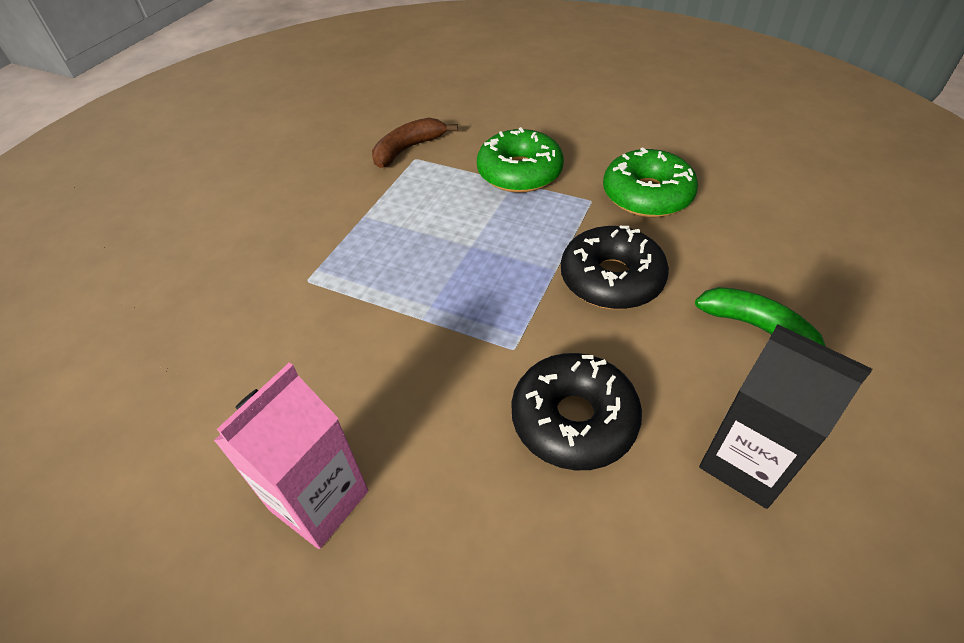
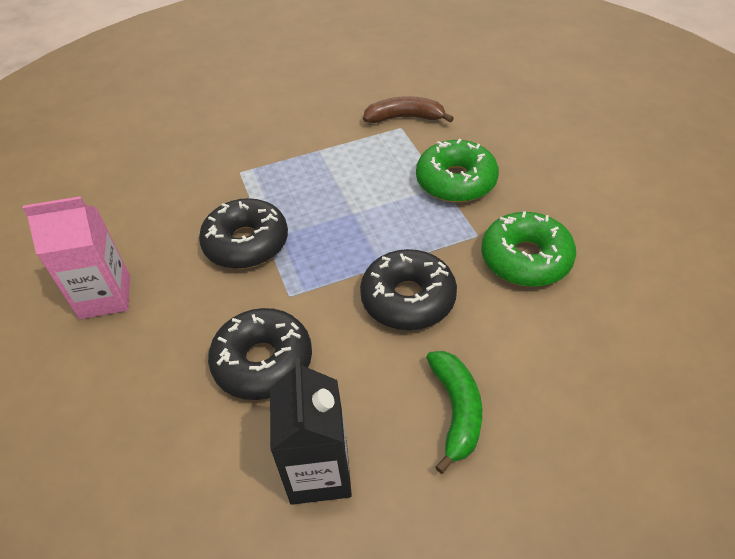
camera: 45 degrees right, 0 degrees up
(407, 335) = (246, 243): none -> black donut

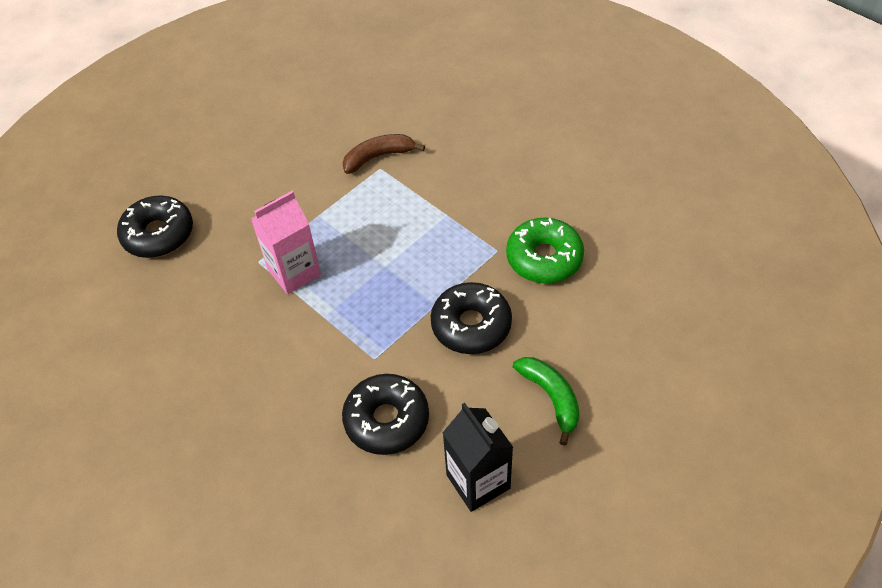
camera: 25 degrees left, 5 degrees up
(105, 297) = (214, 420): pink carton -> pink carton (294, 272)
(246, 243) = (308, 327): black donut -> black donut (158, 234)
(456, 181) = (455, 206): green donut -> none

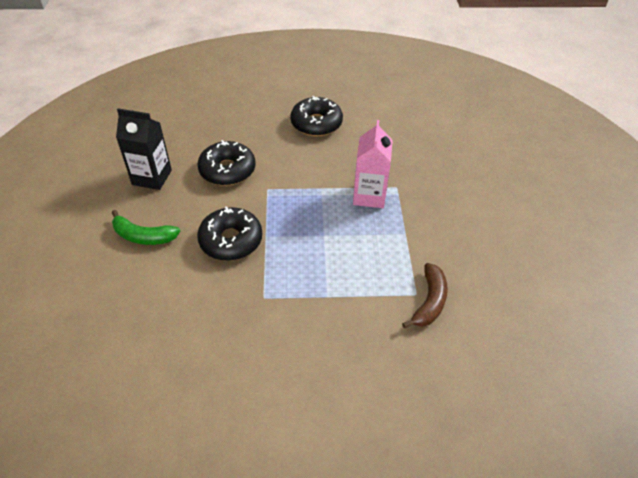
camera: 130 degrees right, 5 degrees down
(158, 234) = (468, 162): black donut -> black donut (316, 123)
(544, 258) = (225, 316): green donut -> none

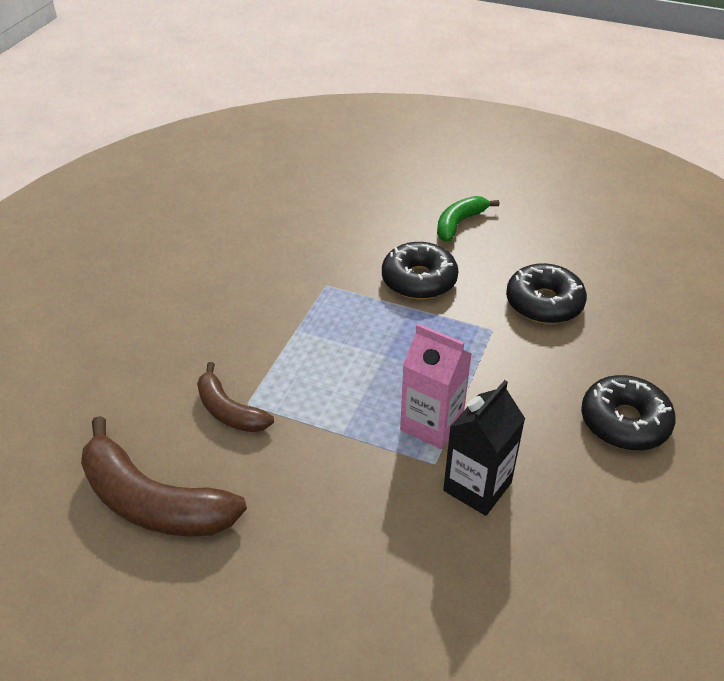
camera: 115 degrees right, 5 degrees down
(152, 177) = (554, 242): black carton -> black carton (477, 487)
(525, 307) = (153, 501): none -> brown banana

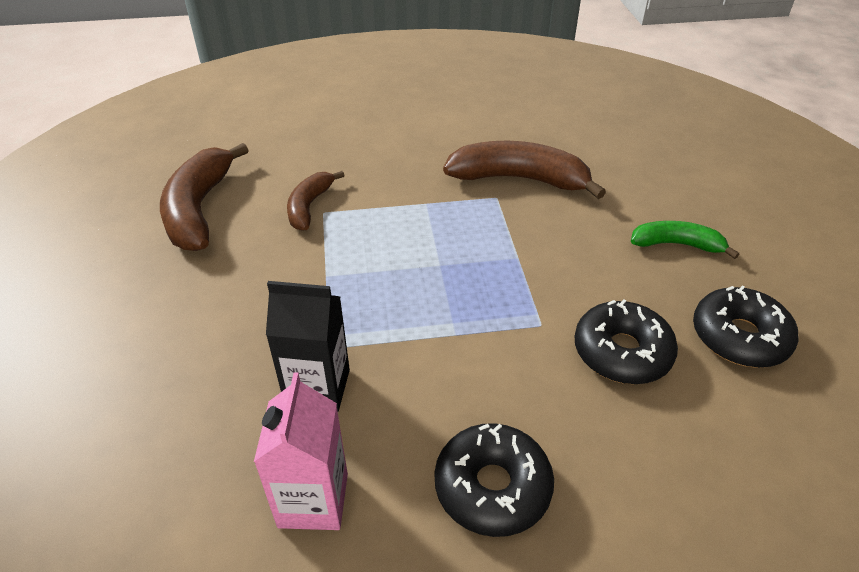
camera: 60 degrees right, 0 degrees up
(314, 261) = (519, 179): none -> brown banana
(419, 280) = (561, 249): black donut -> black donut (739, 337)
(431, 424) = (376, 327): pink carton -> pink carton (313, 500)

